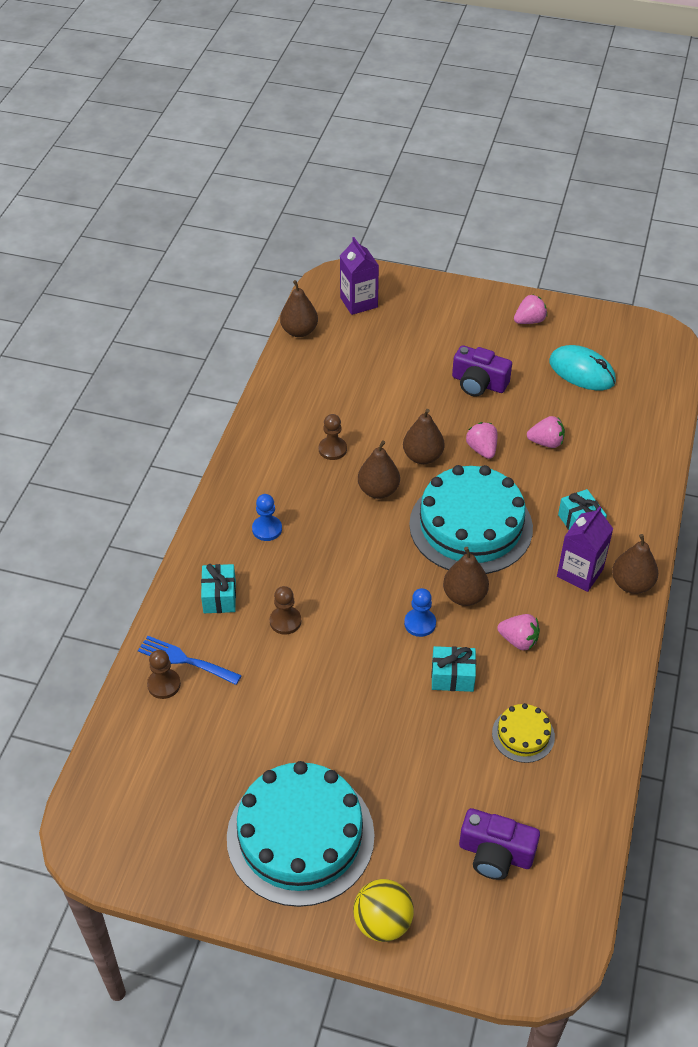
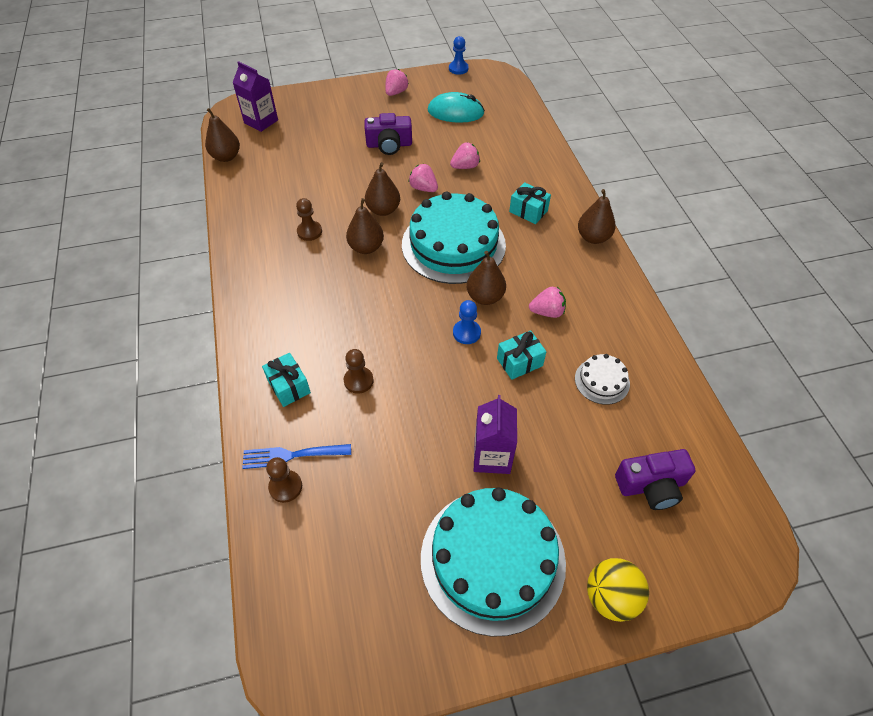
camera: 30 degrees left, 5 degrees up
(267, 529) = (295, 314): blue pawn -> blue pawn (458, 68)
(523, 735) = (602, 381): yellow cake -> white cake
(580, 573) = (553, 245): purple carton -> purple carton (492, 456)

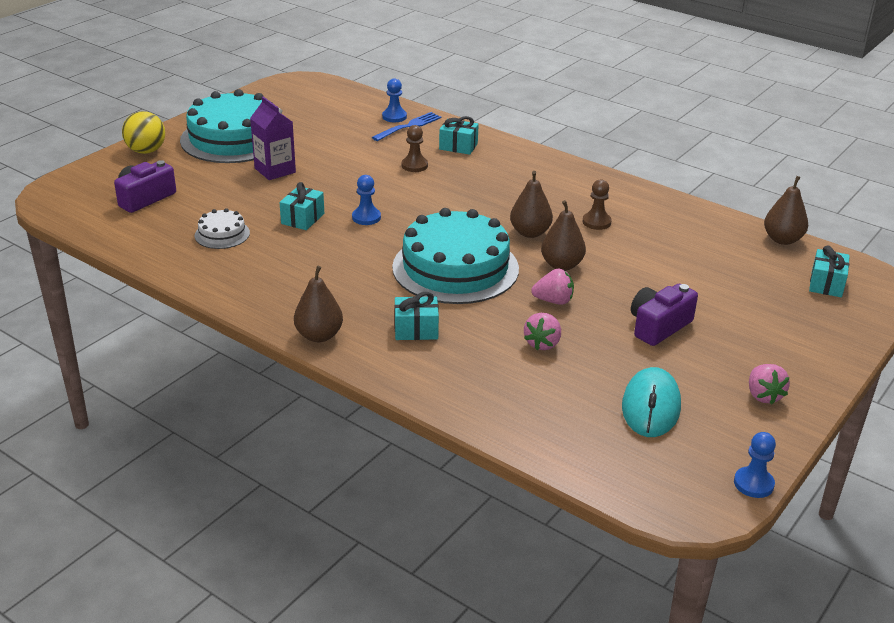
camera: 140 degrees right, 20 degrees down
(261, 121) = (826, 284): purple carton -> turquoise gift
(285, 487) = (394, 117): brown pawn -> blue pawn
(455, 112) = (650, 407): turquoise mouse -> turquoise mouse turned 45 degrees counterclockwise
(485, 297) = (378, 244): brown pear -> none
(547, 312) = (310, 257): pink strawberry -> none

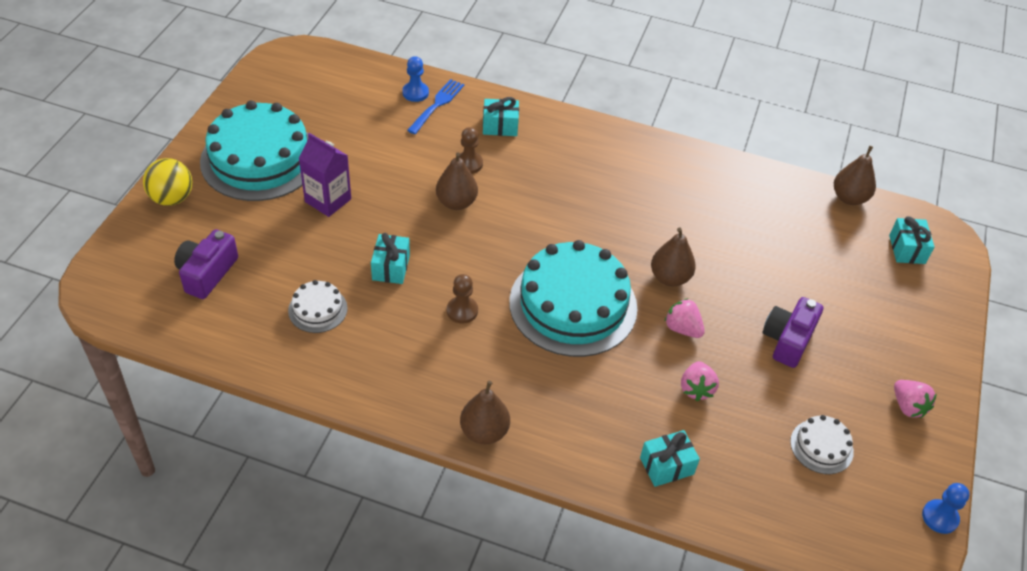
camera: 20 degrees left, 15 degrees up
(366, 217) = (454, 251): blue pawn -> none
(416, 330) = (573, 400): turquoise gift -> turquoise gift (666, 466)
(530, 233) = (622, 238): brown pear -> brown pear (456, 202)
(553, 301) = (682, 329): pink strawberry -> pink strawberry turned 120 degrees counterclockwise
(596, 222) = (677, 210): brown pawn -> brown pawn (462, 311)
(650, 407) = (821, 446): turquoise mouse -> white cake

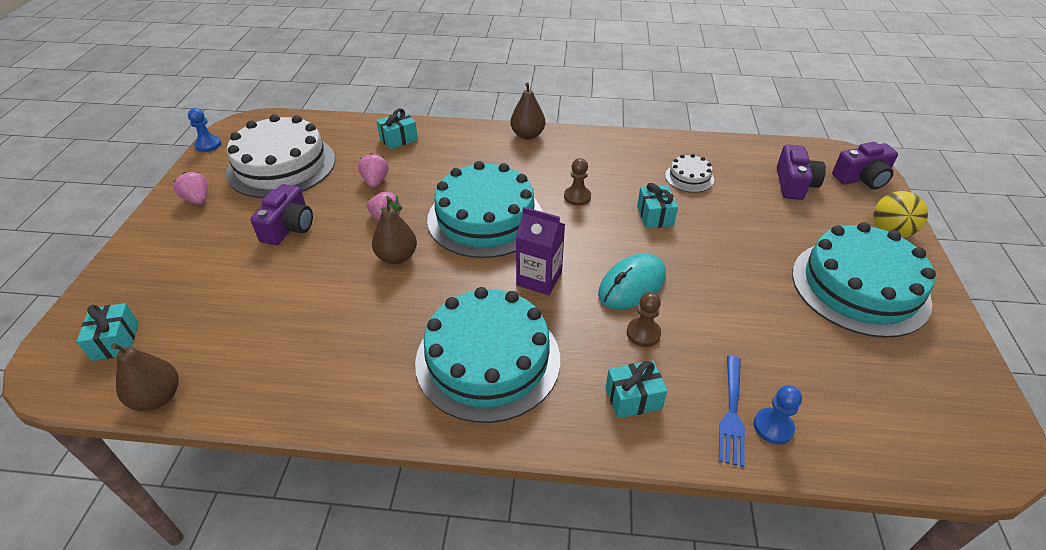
camera: 170 degrees right, 5 degrees down
(123, 263) = (862, 178): none -> purple camera
(328, 200) = (755, 260): purple carton -> purple carton (539, 279)
(456, 202) = (632, 285): brown pear -> turquoise mouse
(599, 171) = (488, 359): none -> turquoise cake
(821, 446) = (281, 165): white cake -> white cake, size x2.23

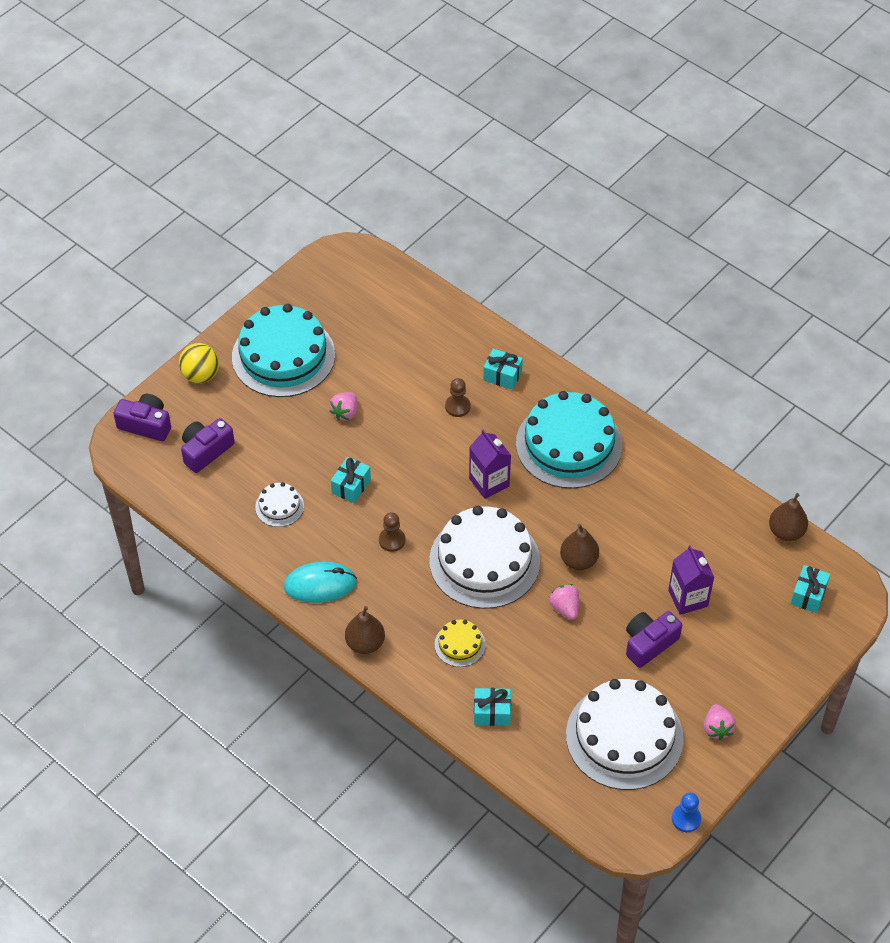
camera: 145 degrees left, 10 degrees up
(264, 277) = (688, 598): none -> purple carton
(375, 181) = (548, 660): pink strawberry -> pink strawberry (345, 412)
(456, 162) = (460, 644): none -> yellow cake
(485, 218) = (484, 561): turquoise cake -> white cake
(632, 285) = (430, 441): turquoise mouse -> turquoise mouse (320, 584)
(732, 413) = (456, 339): blue fork -> none
(773, 427) = (442, 322): blue pawn -> none

